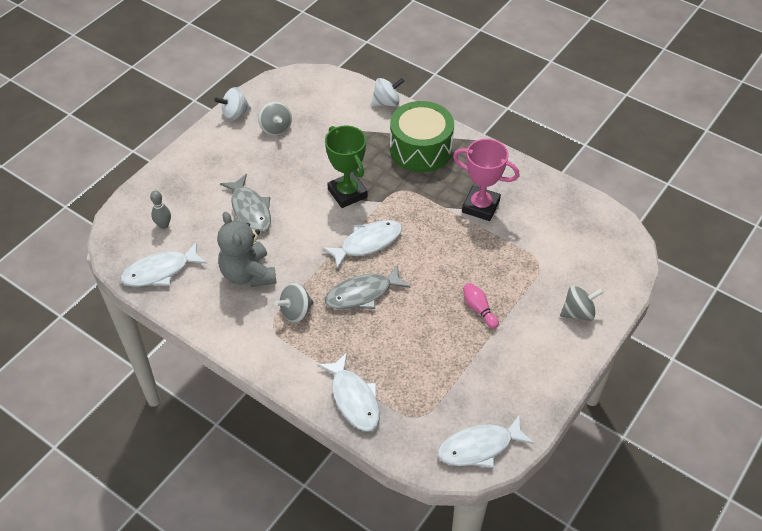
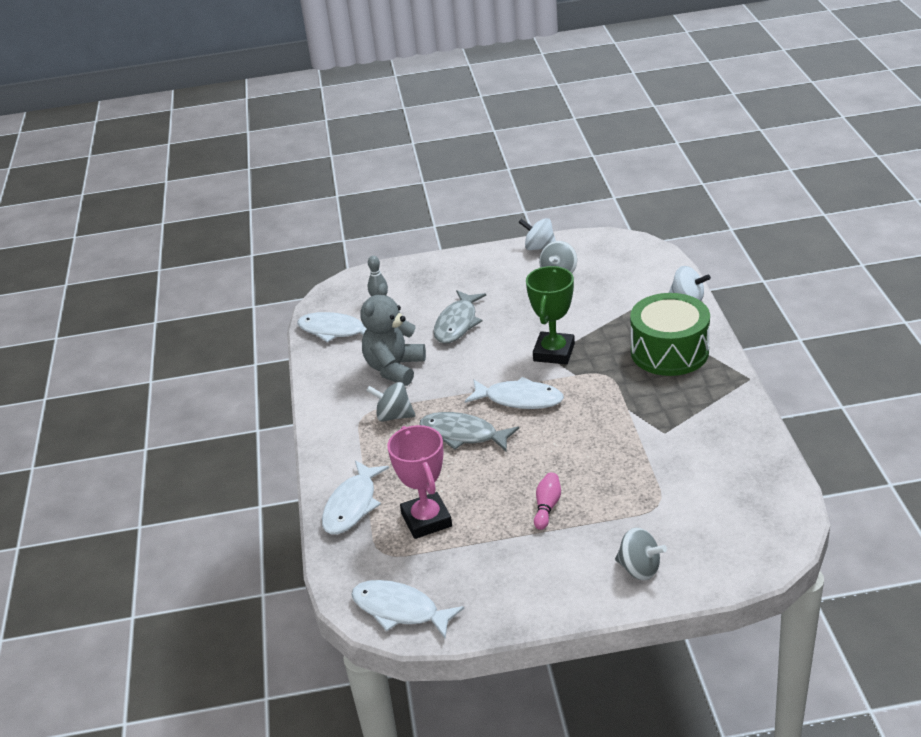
camera: 50 degrees right, 15 degrees down
(480, 206) = (664, 427): pink trophy -> pink trophy (426, 520)

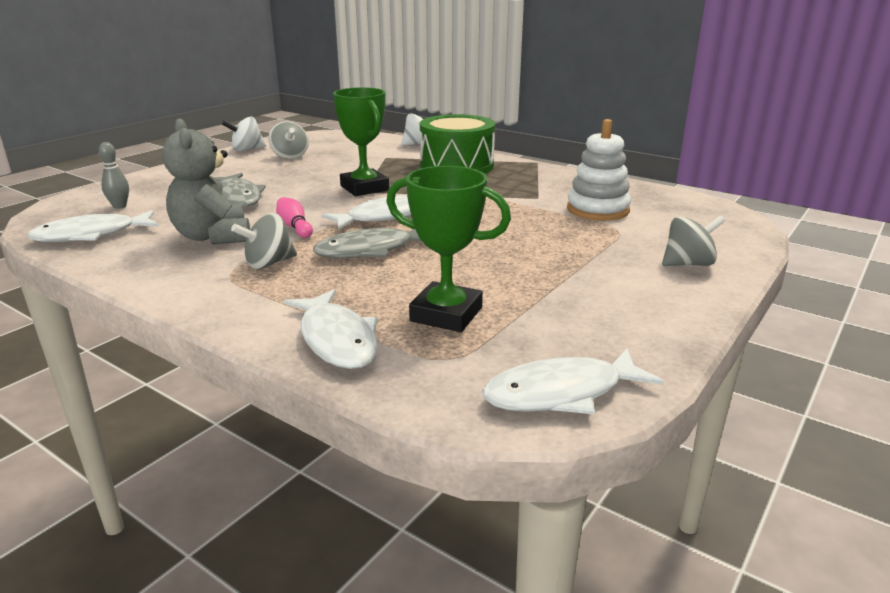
camera: 50 degrees left, 10 degrees down
(426, 520) = (446, 314): pink trophy -> green trophy
(547, 507) = (540, 261): pink bowling pin -> pink bowling pin (294, 227)
(683, 474) = (597, 210): none -> white stacking toy

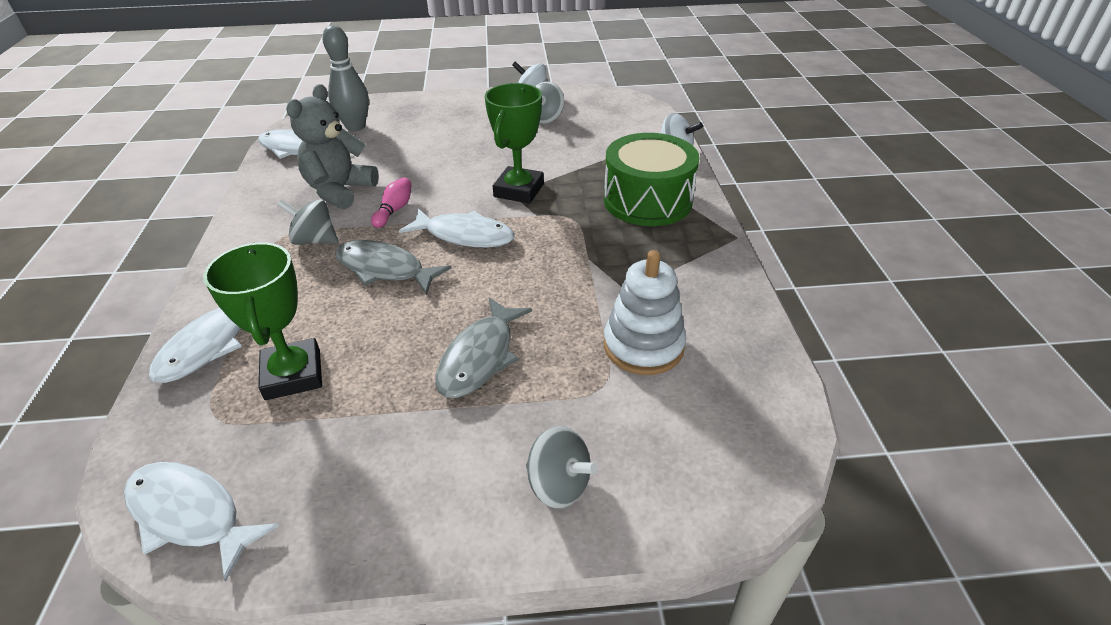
camera: 50 degrees right, 15 degrees up
(119, 206) = (355, 127): grey bowling pin -> grey bowling pin, size x1.78
(238, 197) = (425, 154): grey fish -> grey fish (480, 357)

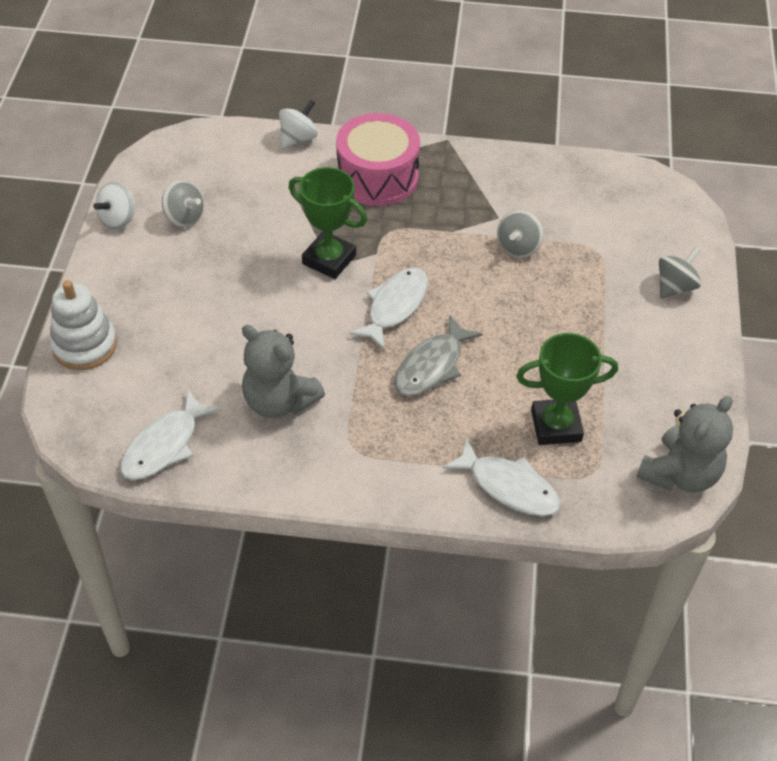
camera: 80 degrees left, 10 degrees up
(190, 515) = (680, 474): white fish -> grey teddy bear
(314, 240) = (369, 419): grey spinning top -> grey spinning top (518, 247)
(355, 127) = (126, 388): grey bowling pin -> none
(394, 210) = (334, 356): pink bowling pin -> none
(480, 357) = (557, 312): grey fish -> none
(643, 346) = (562, 222): white stacking toy -> white stacking toy (84, 345)
(647, 200) = (377, 177): green drum -> pink drum

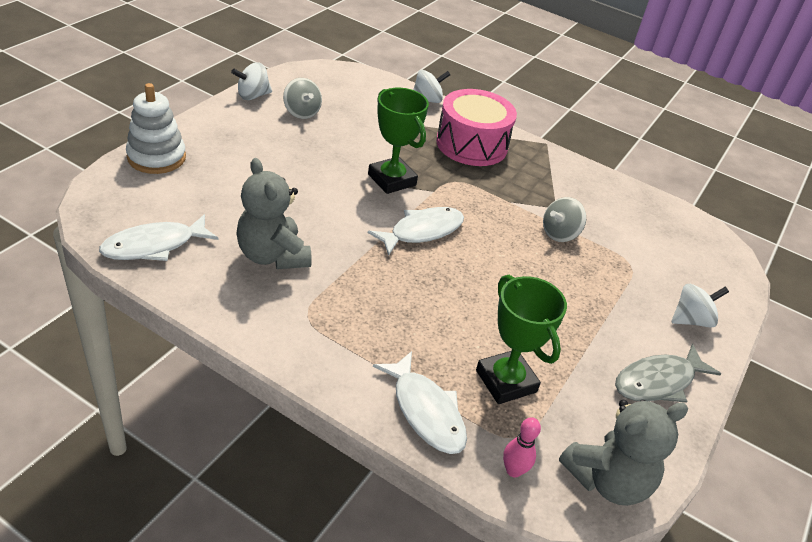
camera: 20 degrees right, 10 degrees down
(432, 366) = (422, 286): grey fish -> grey fish (658, 382)
(556, 426) = (506, 381): green trophy -> green trophy turned 45 degrees clockwise
(605, 502) = (513, 470): none -> pink bowling pin
(675, 286) = (691, 320): grey spinning top -> white spinning top

